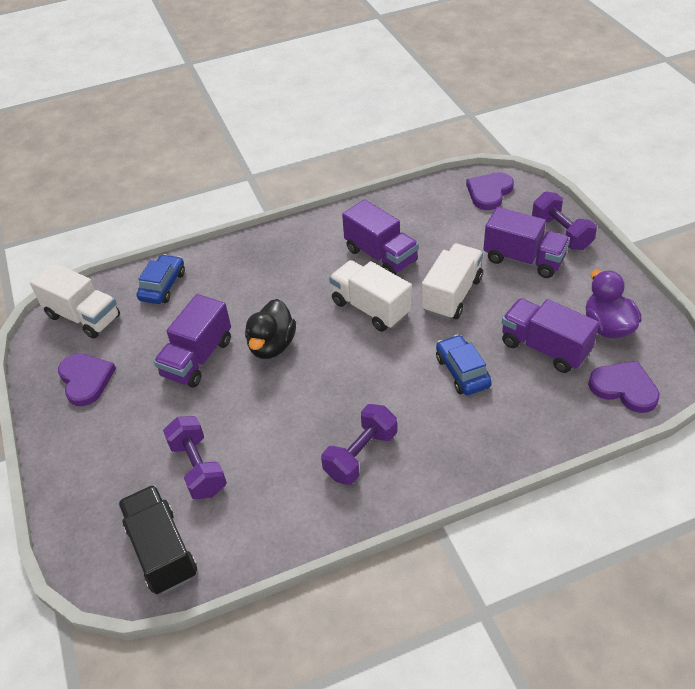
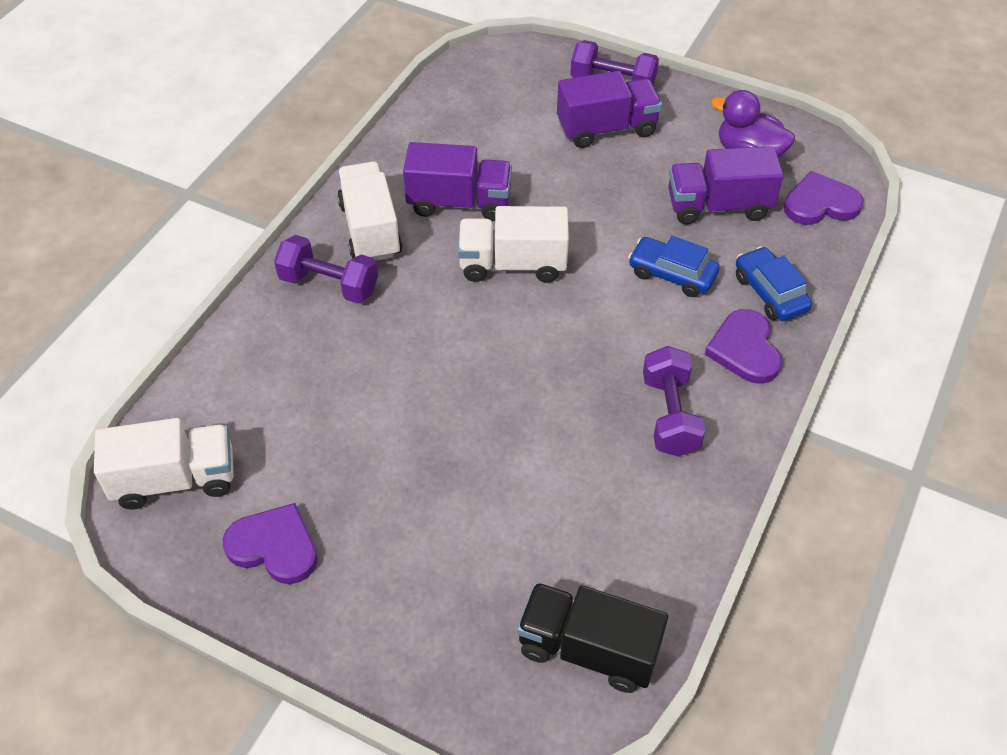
camera: 45 degrees left, 5 degrees up
(163, 286) = (238, 381): blue car -> blue car (770, 293)
(198, 358) = (384, 433): purple truck -> none
(198, 467) = (525, 543): purple dumbbell -> purple dumbbell (329, 284)
(272, 345) = (453, 367): black duck -> none
(451, 295) = (578, 204): white truck -> white truck (370, 229)
(489, 192) = (497, 75): purple heart -> purple heart (744, 349)

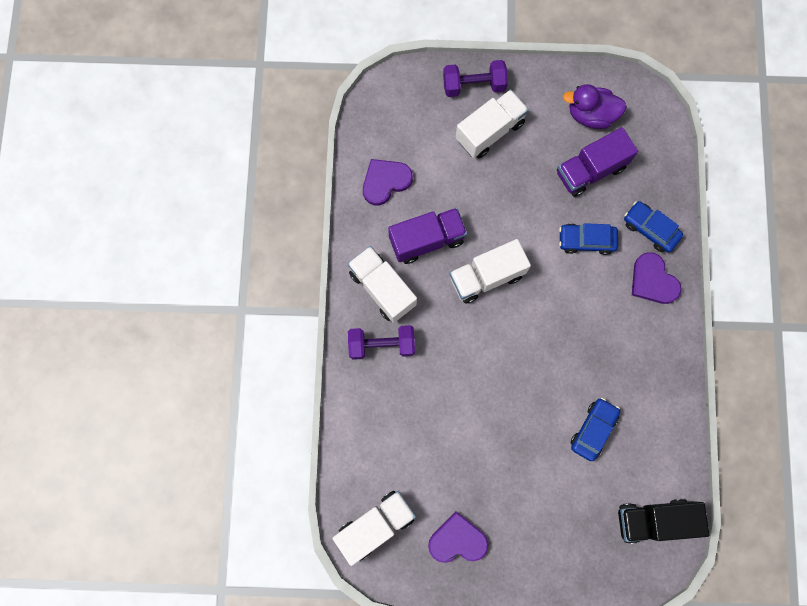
camera: 25 degrees left, 25 degrees up
(559, 490) = (593, 430): none -> blue car
(606, 128) = (489, 131): purple truck -> white truck
(670, 415) = (631, 349): purple dumbbell -> none
(820, 203) = (652, 140): purple heart -> purple heart (385, 181)

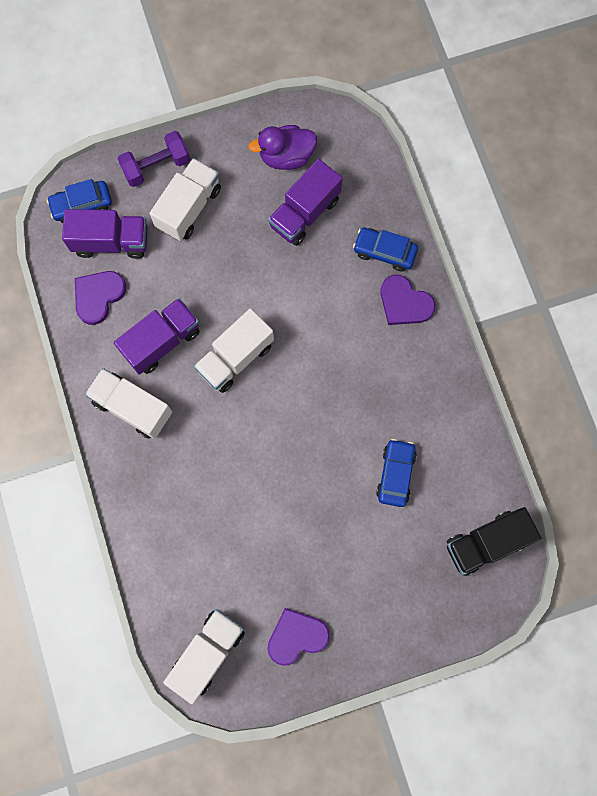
camera: 20 degrees left, 0 degrees up
(382, 344) = (151, 465): purple dumbbell -> none
(412, 138) = (111, 241): none -> purple truck
(586, 240) = (324, 285): blue car -> blue car (82, 205)

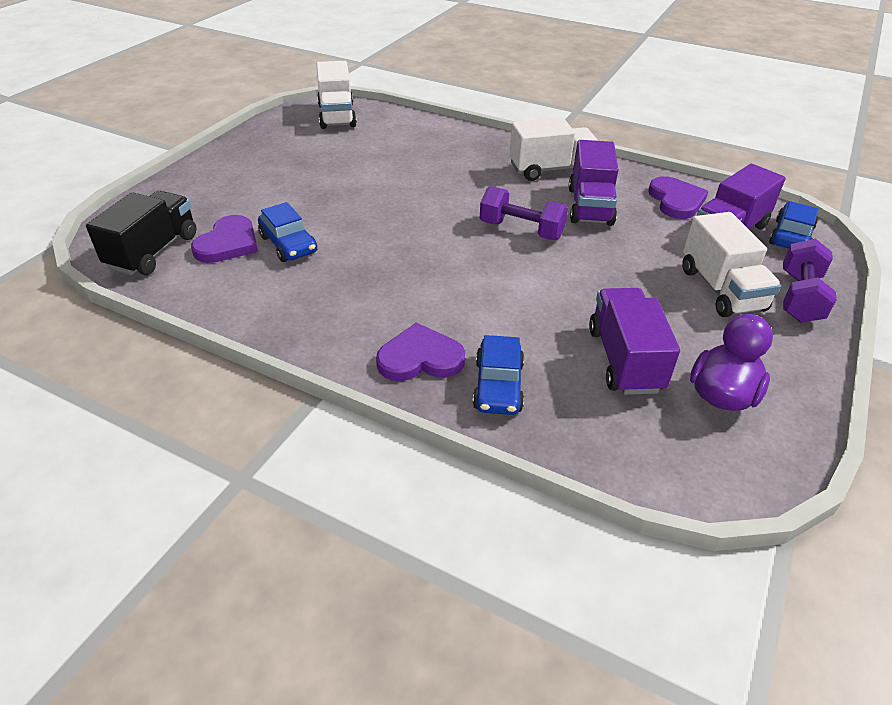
camera: 135 degrees right, 35 degrees down
(235, 358) = (521, 230): white truck -> purple dumbbell
(296, 636) = (280, 144): purple heart -> purple heart (228, 243)
(384, 252) = (498, 386): blue car -> blue car turned 120 degrees clockwise

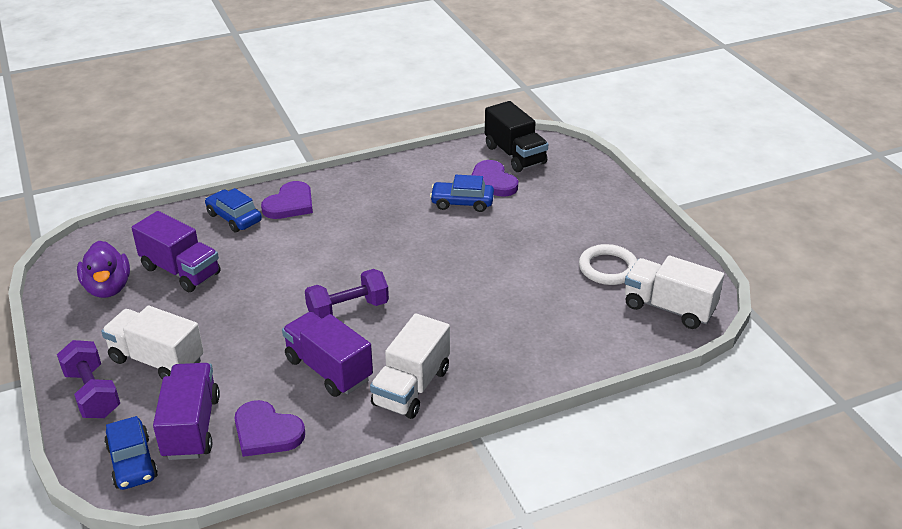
camera: 130 degrees right, 5 degrees down
(314, 147) = (608, 268): none -> white ring

